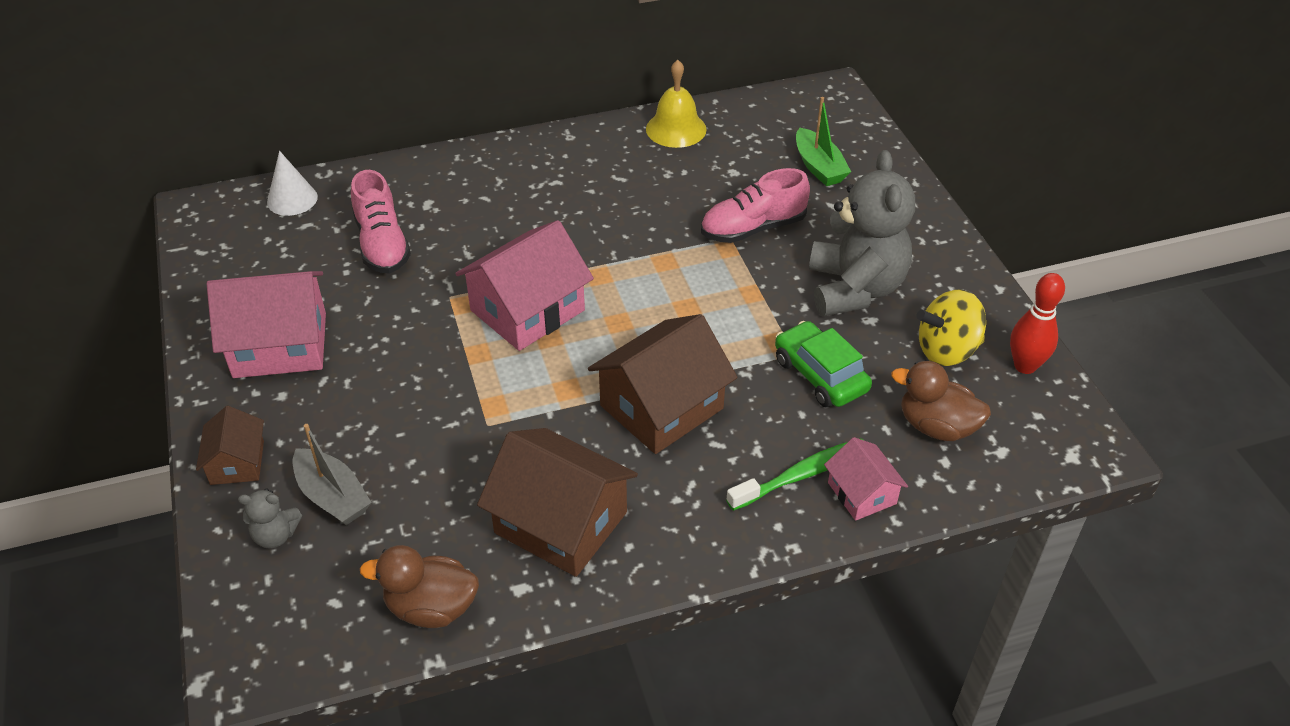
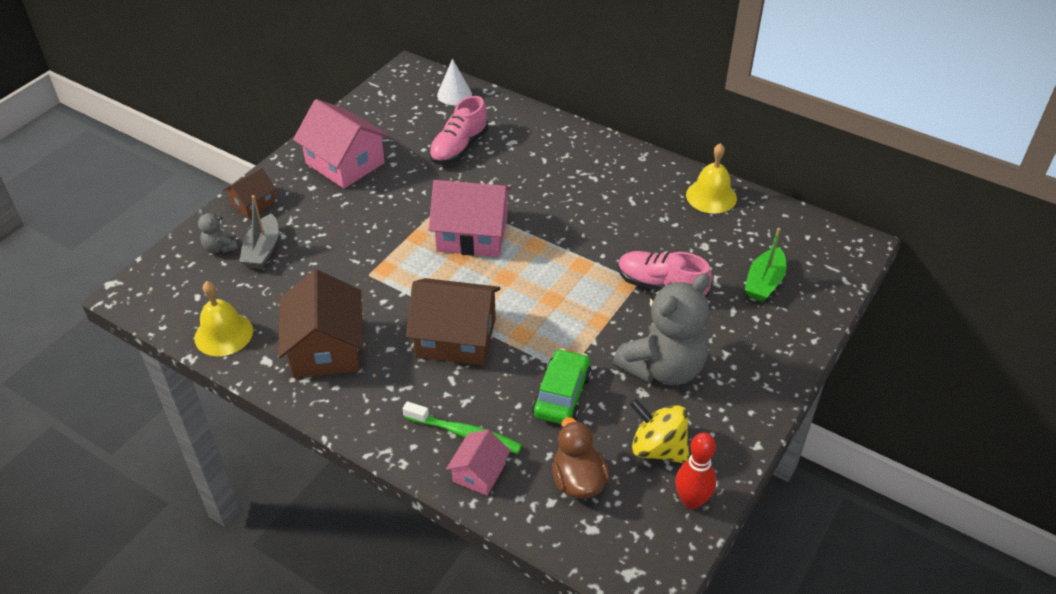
camera: 50 degrees right, 0 degrees up
(431, 608) = (223, 334): brown duck -> yellow bell

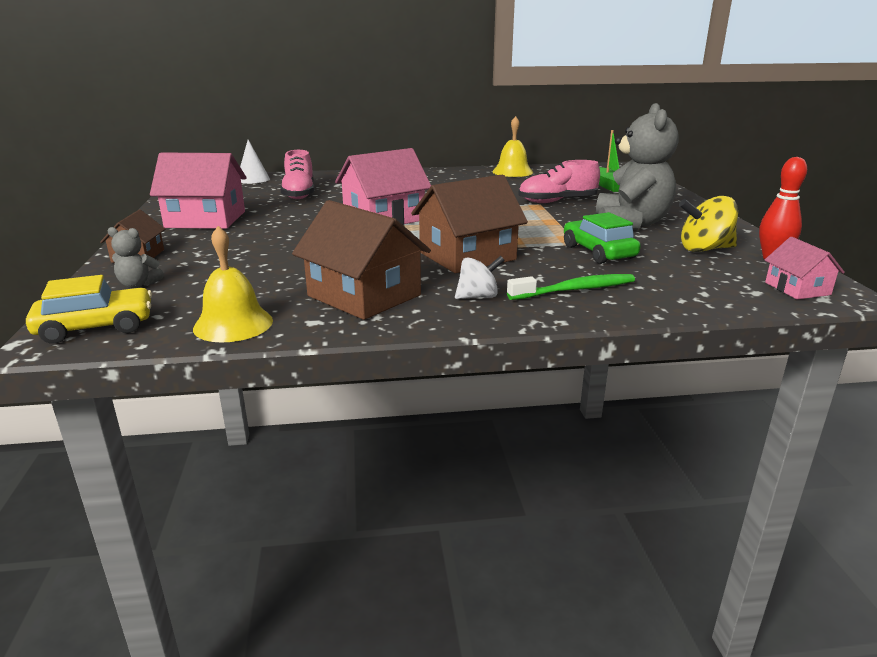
camera: 40 degrees left, 20 degrees down
(158, 290) = (96, 327): none -> yellow car
(262, 250) = (194, 273): grey boat -> none
(391, 398) = (478, 297): none -> white spinning top
(479, 472) = (627, 301): pink house -> pink house (797, 288)
(578, 481) = (696, 278): brown duck -> none

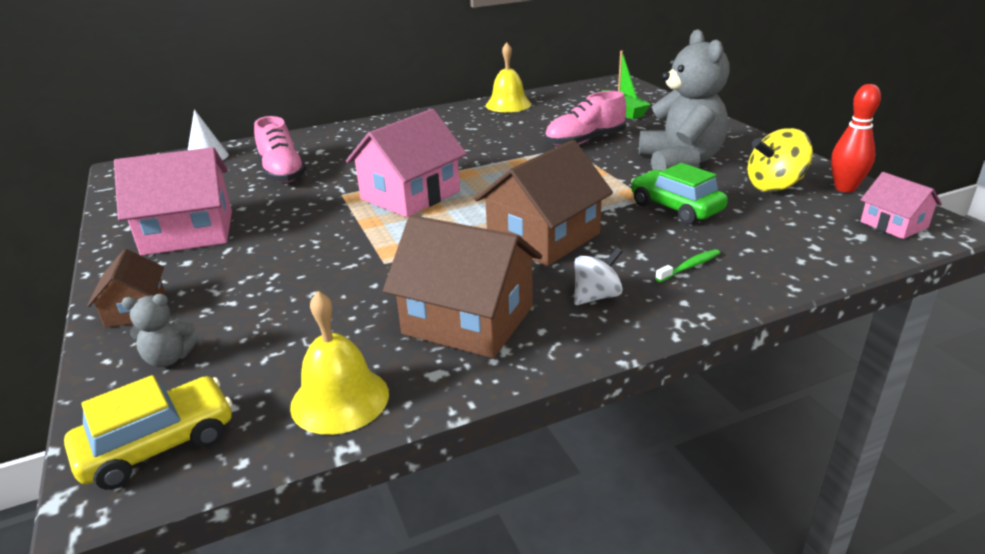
camera: 15 degrees left, 5 degrees up
(575, 290) = (690, 266): green toothbrush -> green toothbrush, size x0.56

